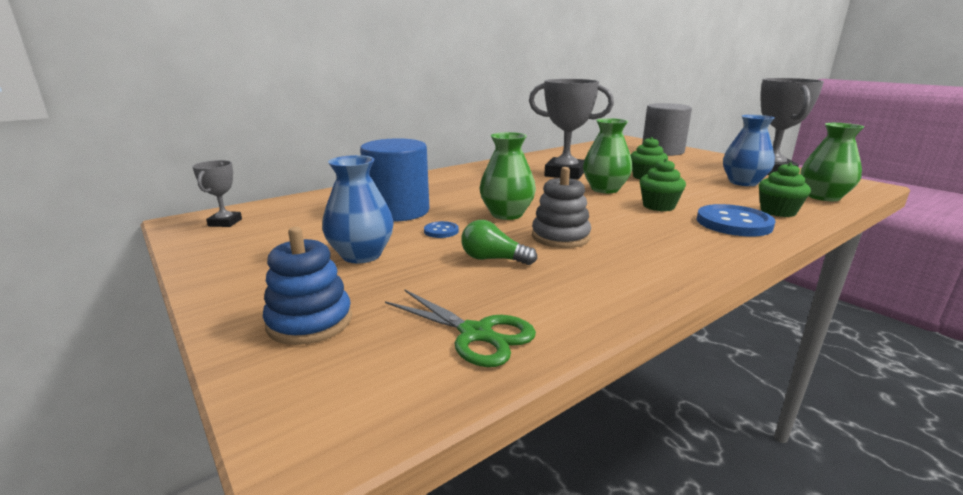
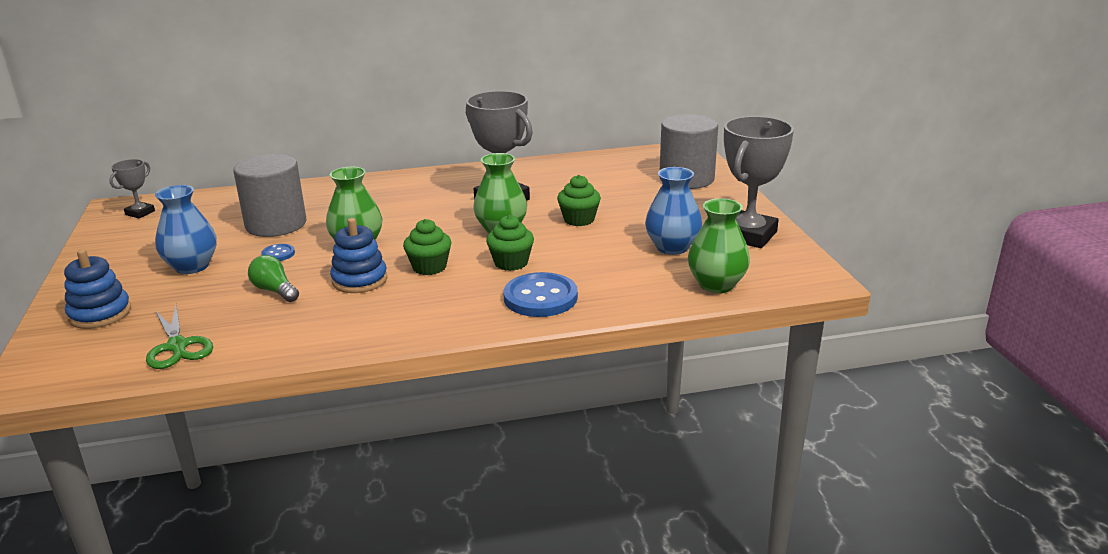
camera: 25 degrees right, 5 degrees up
(398, 211) = (276, 224): blue cylinder -> grey cylinder
(560, 237) = (359, 280): grey stacking toy -> blue stacking toy
(778, 211) = (617, 293): green cupcake -> green cupcake (429, 267)

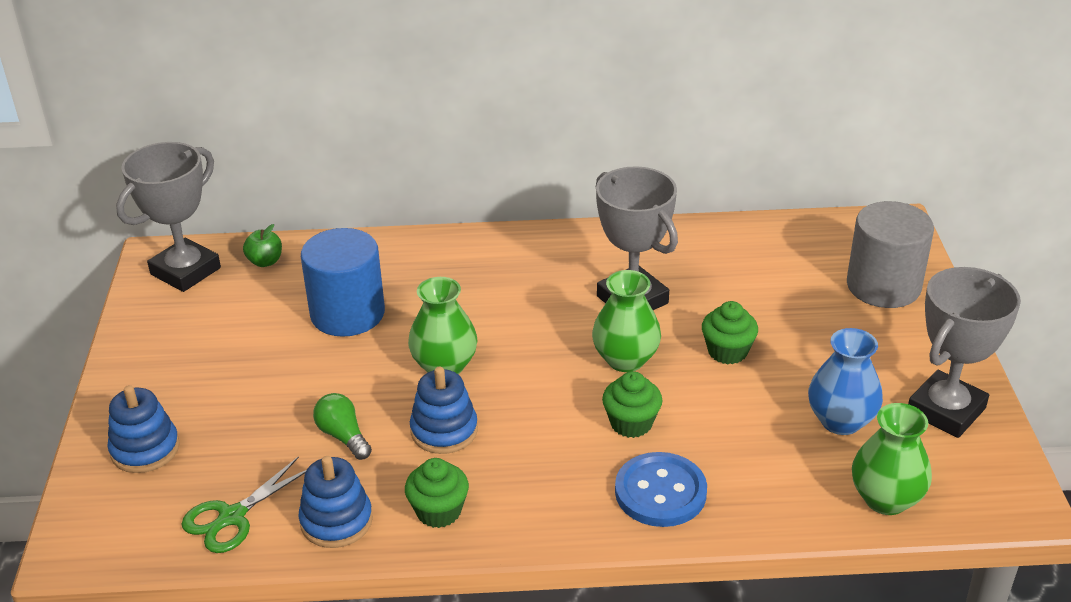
camera: 10 degrees right, 10 degrees up
(140, 213) = (185, 271): grey trophy -> grey trophy, size x2.01
(177, 346) = (232, 517): green scissors -> green scissors turned 60 degrees clockwise
(192, 266) = (247, 379): blue vase -> none
(207, 203) = (265, 261): none -> green apple
(270, 340) = (336, 521): none -> blue stacking toy
(276, 224) = (347, 314): grey cylinder -> blue cylinder
(278, 254) = (349, 370): blue button -> none
(429, 267) = (530, 418): green cupcake -> green cupcake (438, 511)

